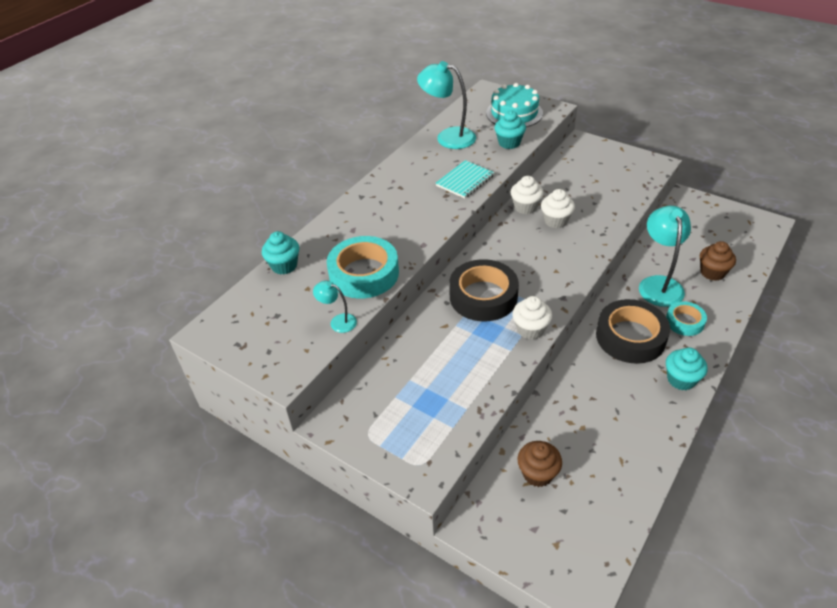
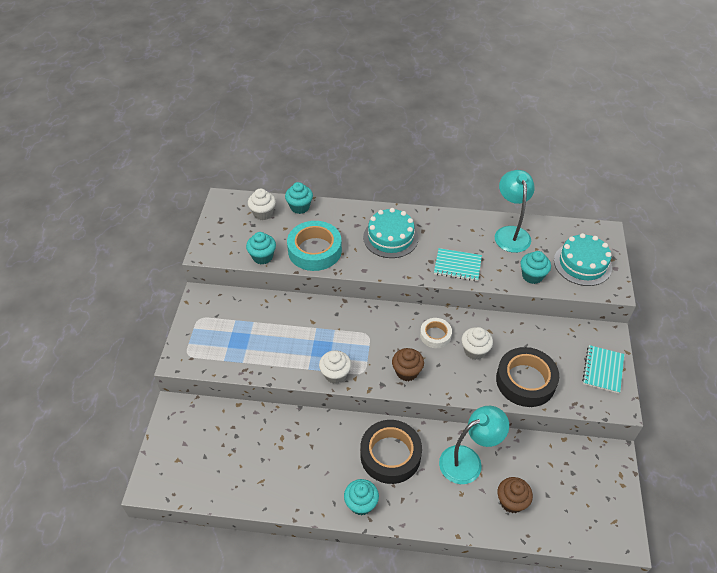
camera: 60 degrees right, 5 degrees up
(338, 321) = (262, 257): turquoise lamp -> turquoise cupcake
(391, 211) = (390, 237): none -> turquoise cake
(483, 296) = (355, 333): black tape -> black tape (525, 381)
(521, 239) = (435, 335): none -> white tape
(525, 207) = (479, 324): white cupcake -> white cupcake (263, 213)
(537, 474) = (228, 431): brown cupcake -> brown cupcake (407, 372)
(616, 158) = (603, 370): none -> turquoise notebook
(684, 322) = (431, 492): turquoise tape -> none

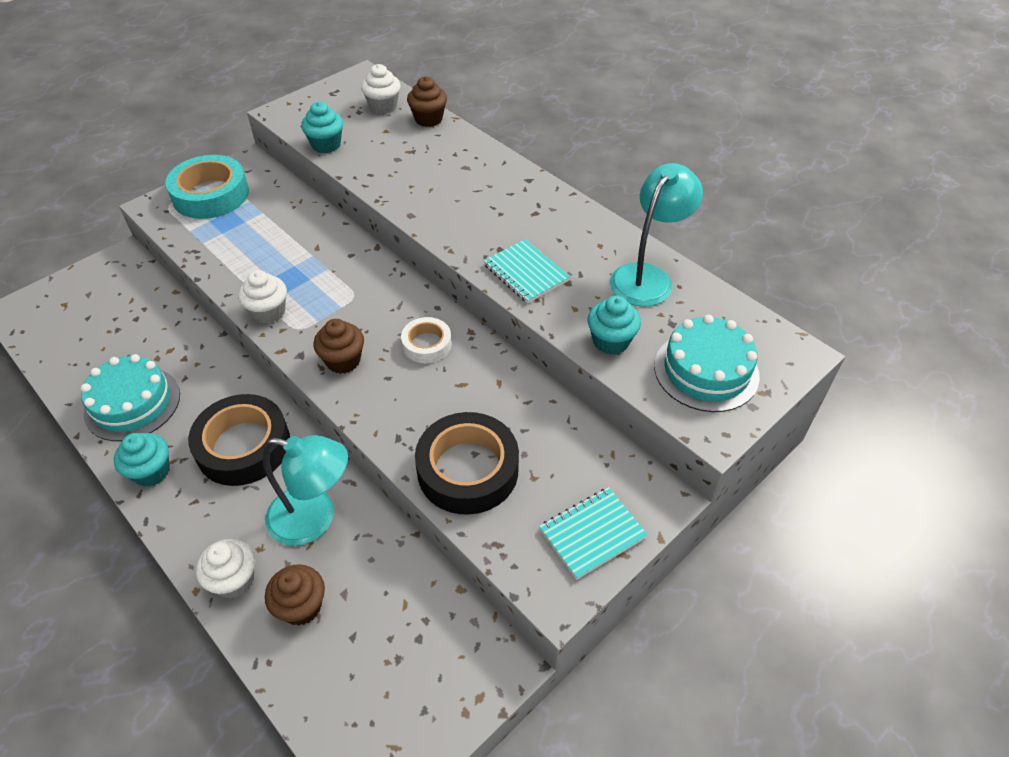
camera: 40 degrees right, 0 degrees up
(300, 207) = (428, 119): turquoise cupcake -> brown cupcake
(315, 250) = (386, 167): turquoise tape -> turquoise tape (211, 195)
(390, 237) = (486, 199): turquoise cake -> turquoise cake (132, 403)
(475, 351) = (450, 392): white cupcake -> white cupcake (234, 580)

